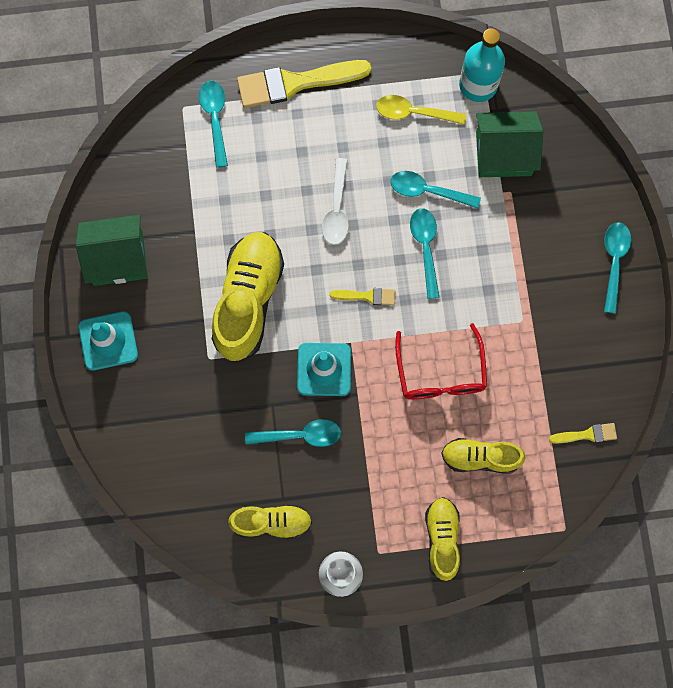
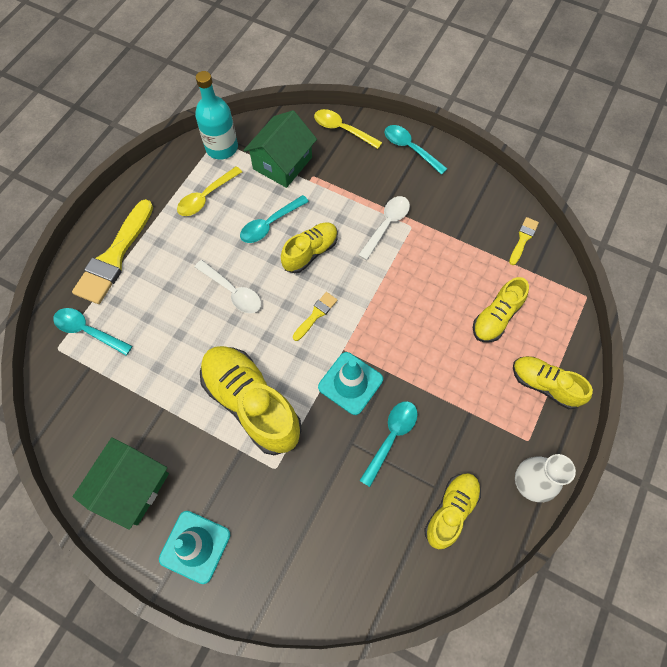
camera: 55 degrees left, 10 degrees down
(425, 248) = (310, 252): turquoise spoon -> yellow shoe
(440, 373) = (412, 303): red glasses -> none
(506, 297) = (386, 225): none -> white spoon
(587, 181) = (342, 130): none -> yellow spoon

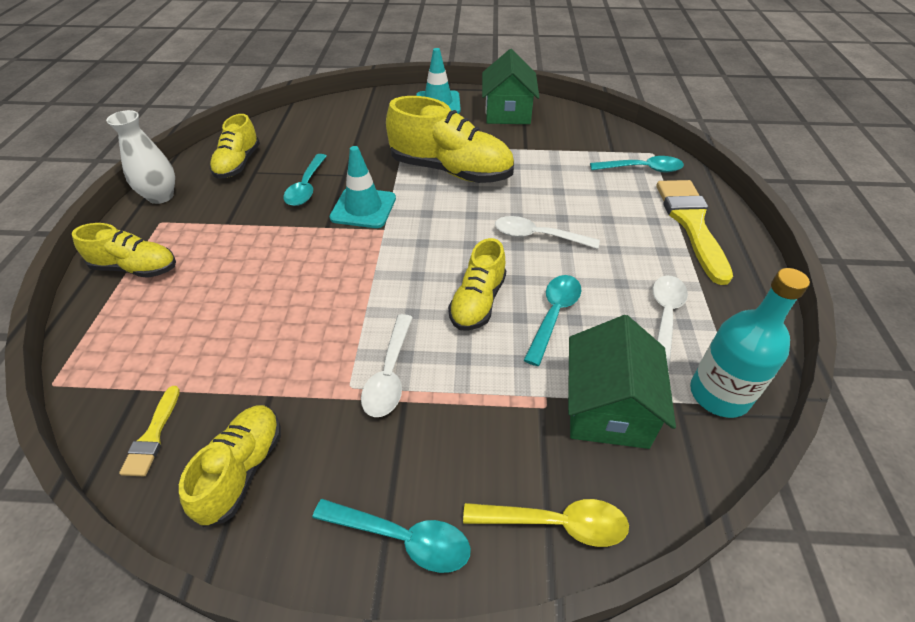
camera: 155 degrees right, 20 degrees down
(206, 197) = (665, 317): yellow spoon -> white spoon
(316, 314) = (431, 246): yellow brush -> none
(496, 317) = (199, 313): yellow shoe -> yellow shoe (242, 470)

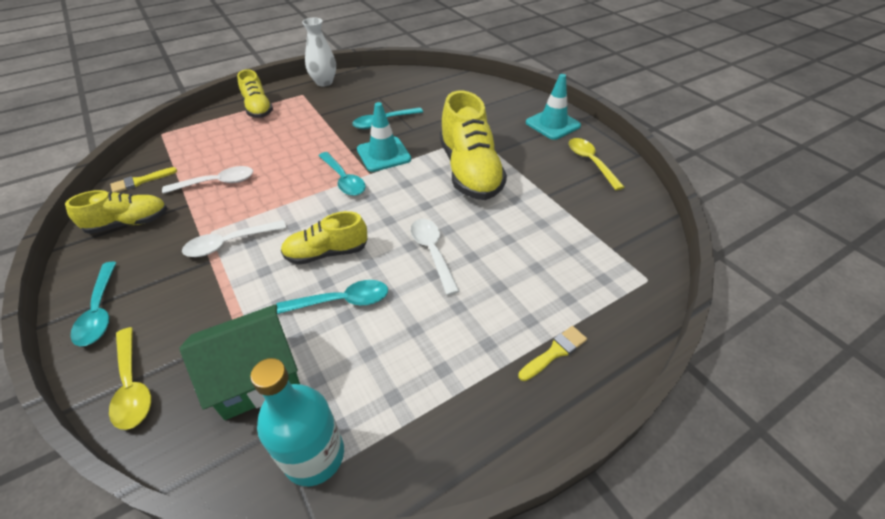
camera: 55 degrees right, 0 degrees up
(238, 164) = (380, 88): yellow shoe -> none
(507, 112) = (590, 162): green house -> yellow spoon
(642, 169) = (608, 281): turquoise spoon -> turquoise spoon (343, 180)
(665, 317) = (392, 377): white spoon -> white spoon (217, 183)
(691, 223) = (554, 352): yellow brush -> yellow brush, size x0.47

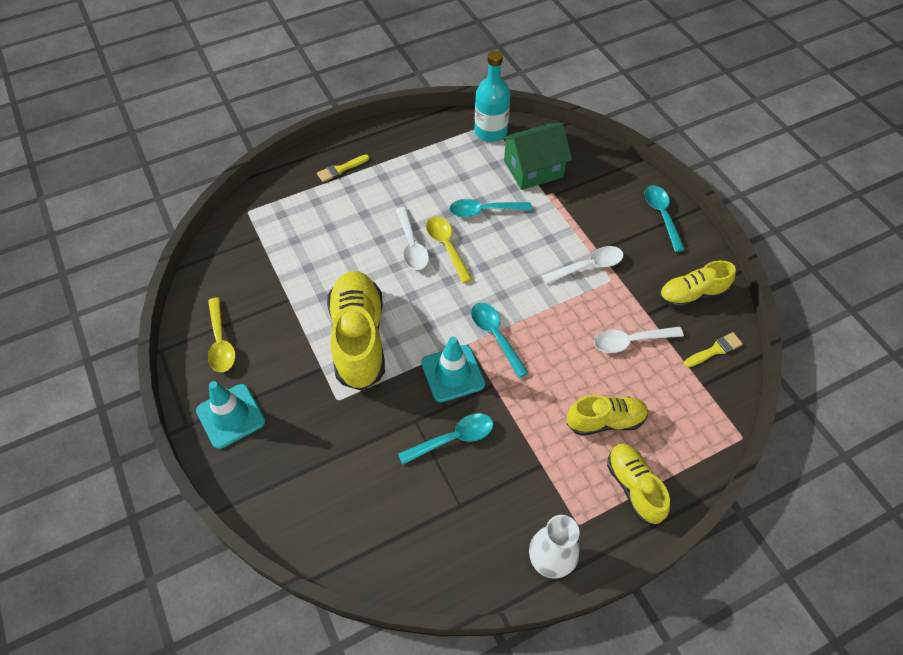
camera: 175 degrees left, 10 degrees up
(132, 385) = (609, 169): yellow spoon -> yellow spoon (446, 247)
(327, 253) = (501, 251): yellow shoe -> yellow shoe (605, 421)

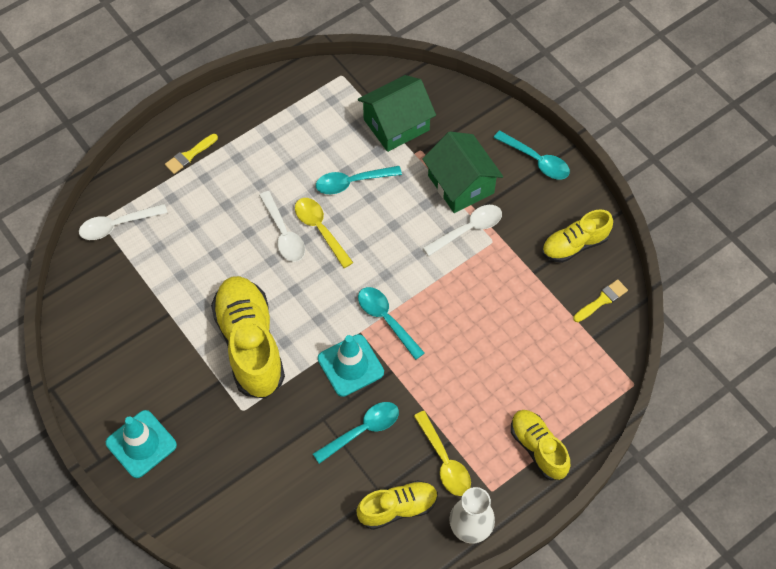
camera: 10 degrees left, 5 degrees up
(221, 342) = (111, 370): yellow spoon -> yellow spoon (444, 461)
(490, 132) = (343, 85): turquoise bottle -> none
(586, 226) = (460, 184): none -> green house
(605, 421) = (504, 389): yellow shoe -> yellow shoe (397, 508)
(630, 341) = (519, 304): white spoon -> white spoon (117, 225)
(661, 216) = (536, 160): turquoise spoon -> turquoise spoon turned 150 degrees clockwise

